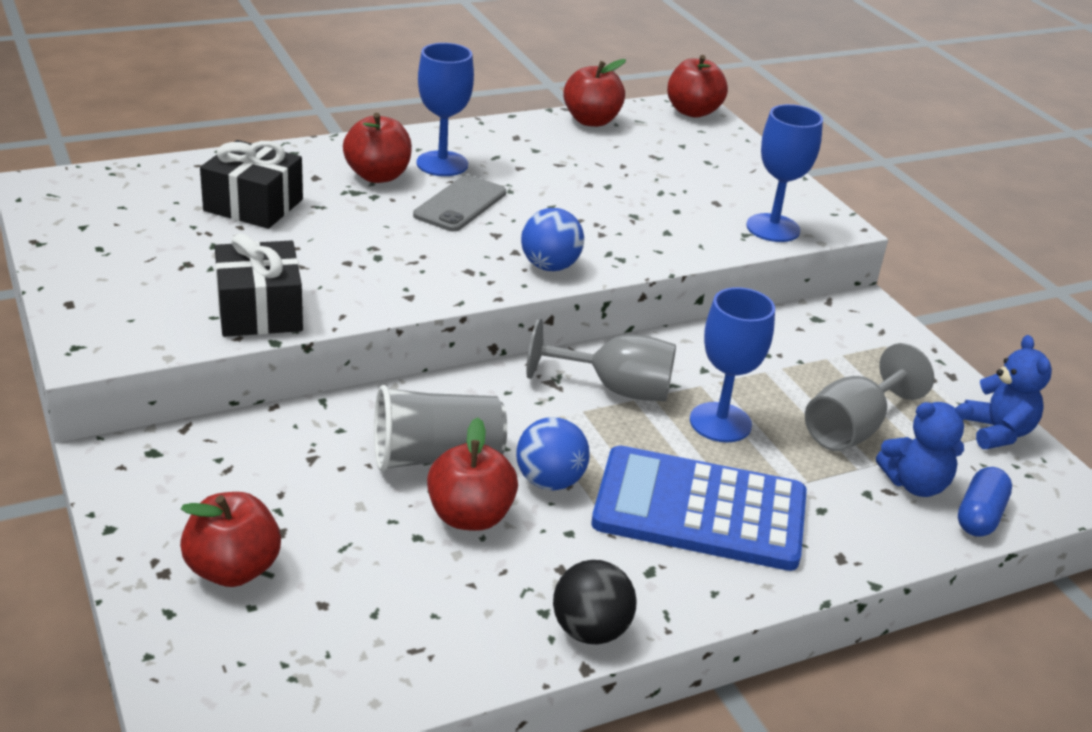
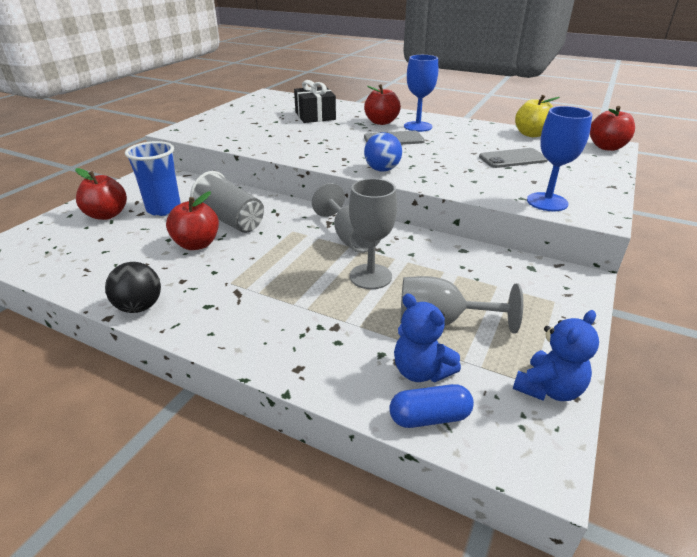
camera: 55 degrees right, 0 degrees up
(259, 311) = (243, 141): black gift -> none
(299, 502) = (164, 209): none -> blue cup
(549, 481) = (249, 251): blue ball -> none
(591, 121) = (531, 134): red apple -> yellow apple
(643, 175) = (512, 159): none -> grey phone
(700, 510) = (280, 300): blue calculator -> none
(720, 422) = (370, 276): blue goblet -> grey goblet

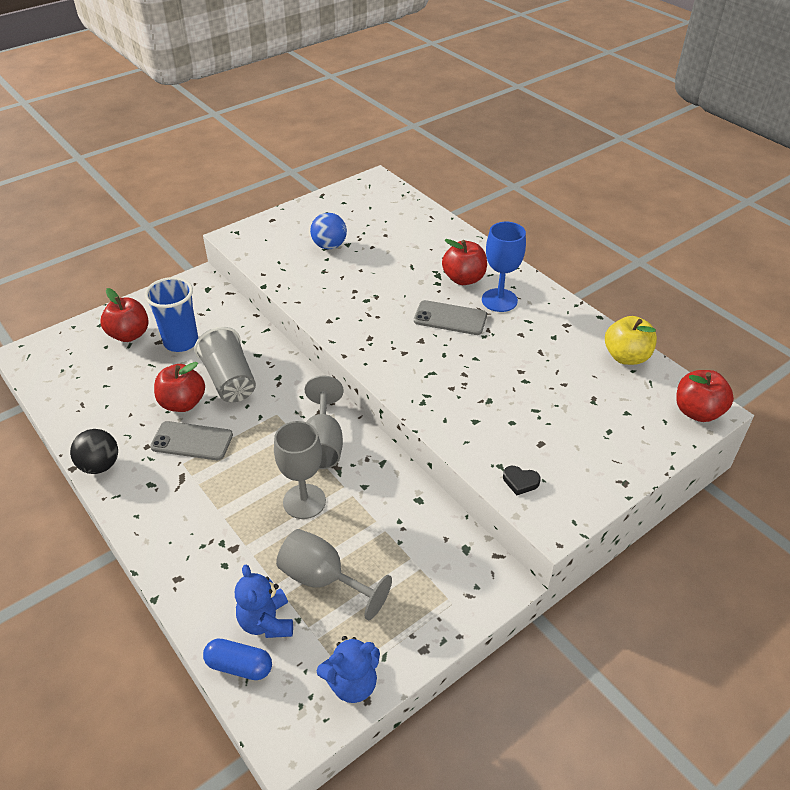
camera: 25 degrees right, 10 degrees up
(315, 116) = (397, 245): black gift -> none
(382, 170) = (393, 370): blue ball -> blue ball (329, 246)
(512, 159) = (555, 397): grey phone -> grey phone (192, 441)
(547, 202) = (520, 482): blue goblet -> black heart

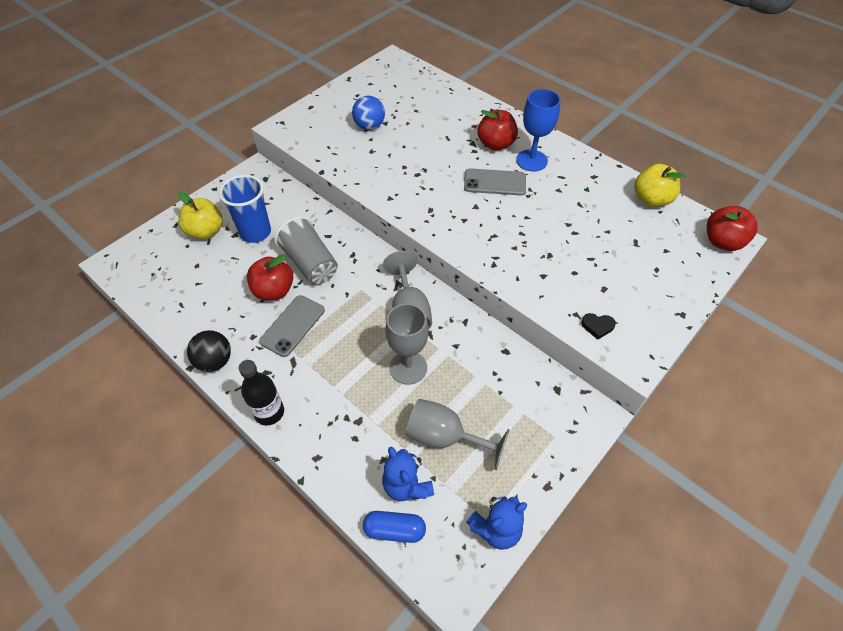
camera: 10 degrees left, 10 degrees up
(129, 334) = (206, 231): red apple -> yellow apple
(141, 525) = (269, 412): none -> black bottle
(192, 441) = (292, 325): grey phone -> grey phone turned 60 degrees counterclockwise

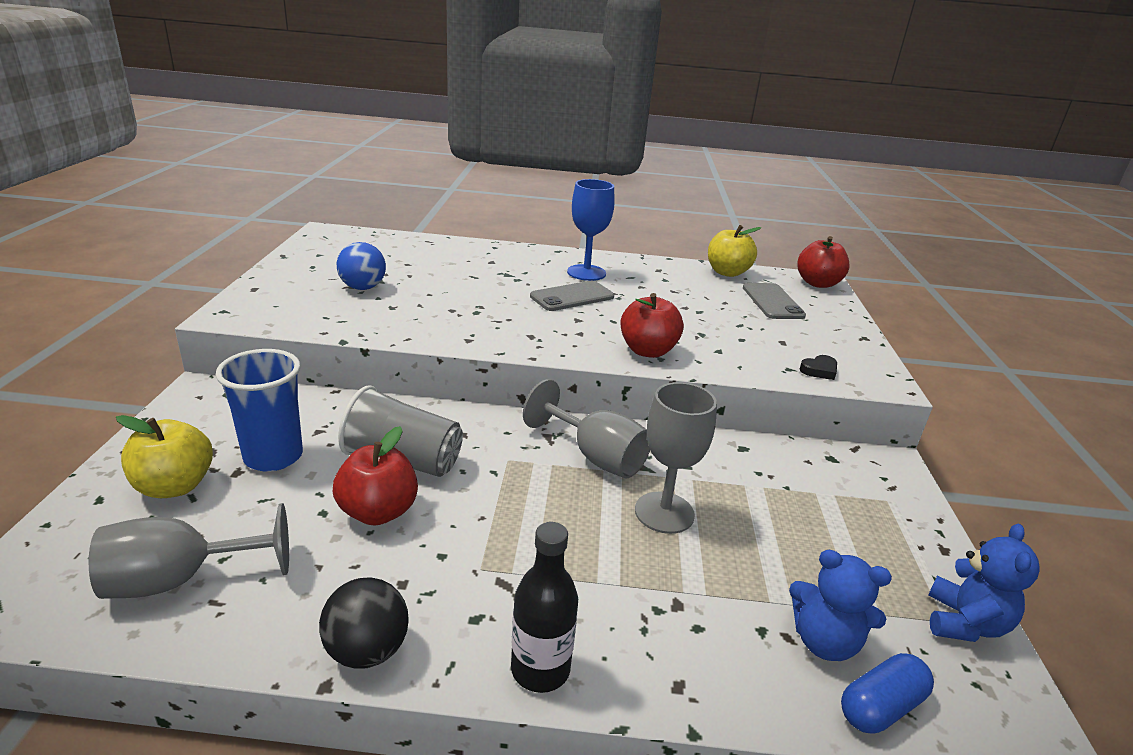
camera: 40 degrees left, 25 degrees down
(292, 325) = (454, 540): grey phone -> grey phone (772, 302)
(445, 437) = (794, 562): grey goblet -> grey goblet (180, 579)
(495, 144) = (533, 269): red apple -> red apple (648, 351)

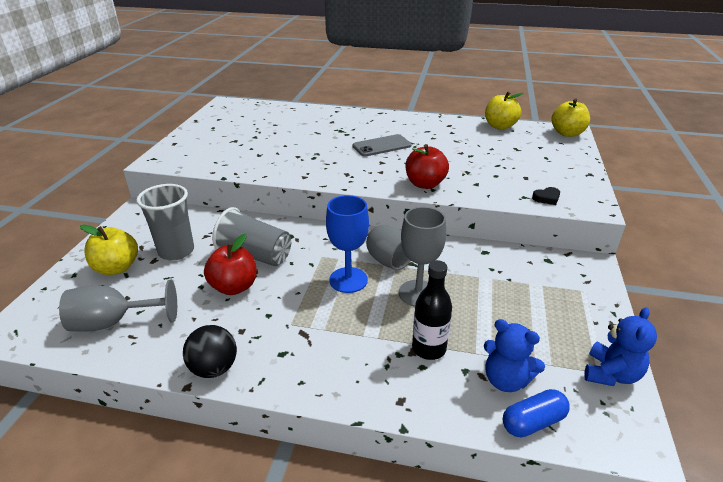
camera: 10 degrees right, 5 degrees up
(273, 457) = (176, 251): blue cup -> grey cup
(363, 288) = (242, 141): blue ball -> none
(540, 669) = (315, 385): black bottle -> black bottle (429, 348)
(586, 273) = (396, 128): blue goblet -> blue goblet (348, 280)
(772, 302) = (527, 148): grey phone -> none
(818, 283) = (567, 133): red apple -> yellow apple

